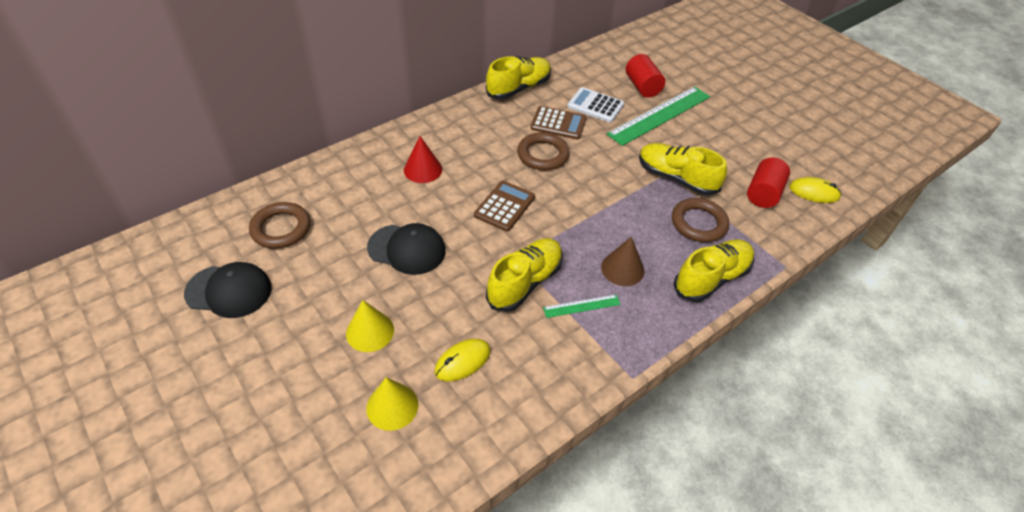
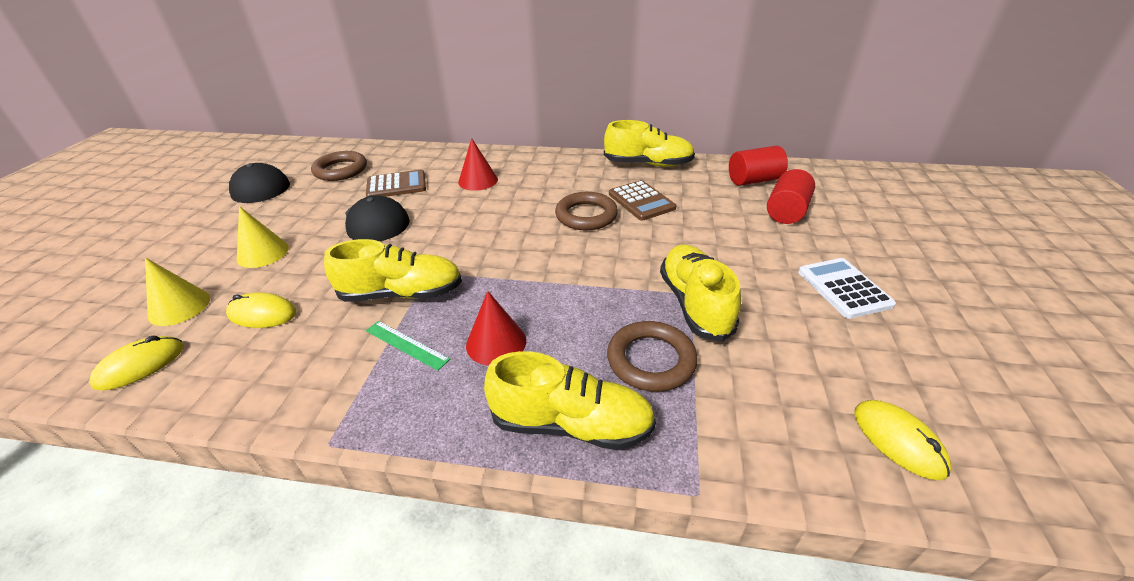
camera: 50 degrees right, 10 degrees down
(450, 448) = (140, 365): none -> yellow mouse
(504, 206) = (489, 233): brown calculator -> brown calculator (396, 185)
(595, 106) = (703, 204): white calculator -> white calculator (843, 288)
(622, 269) = (496, 343): brown cone -> red cone
(660, 115) = (769, 242): green ruler -> none
(763, 193) = (798, 388): red cylinder -> red cylinder (754, 180)

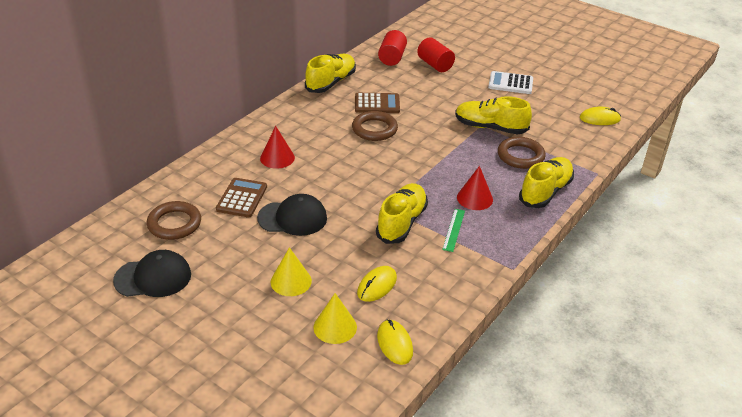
camera: 65 degrees left, 0 degrees up
(406, 344) = (454, 230): green ruler -> green ruler turned 45 degrees counterclockwise

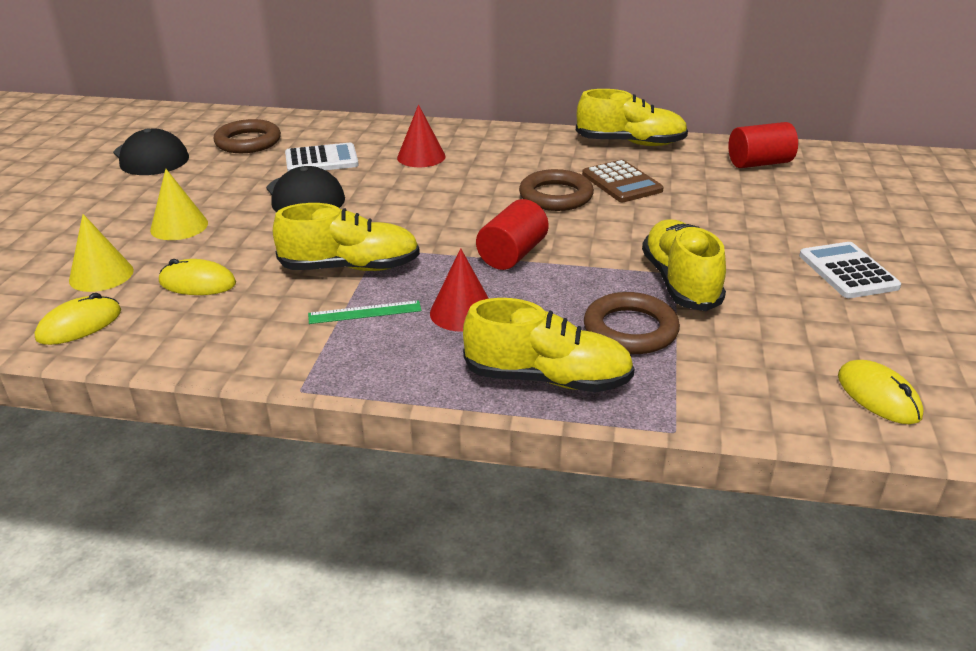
camera: 65 degrees right, 5 degrees down
(242, 198) = (321, 160): brown calculator -> white calculator
(435, 65) = (794, 197): red cylinder -> red cylinder (512, 254)

